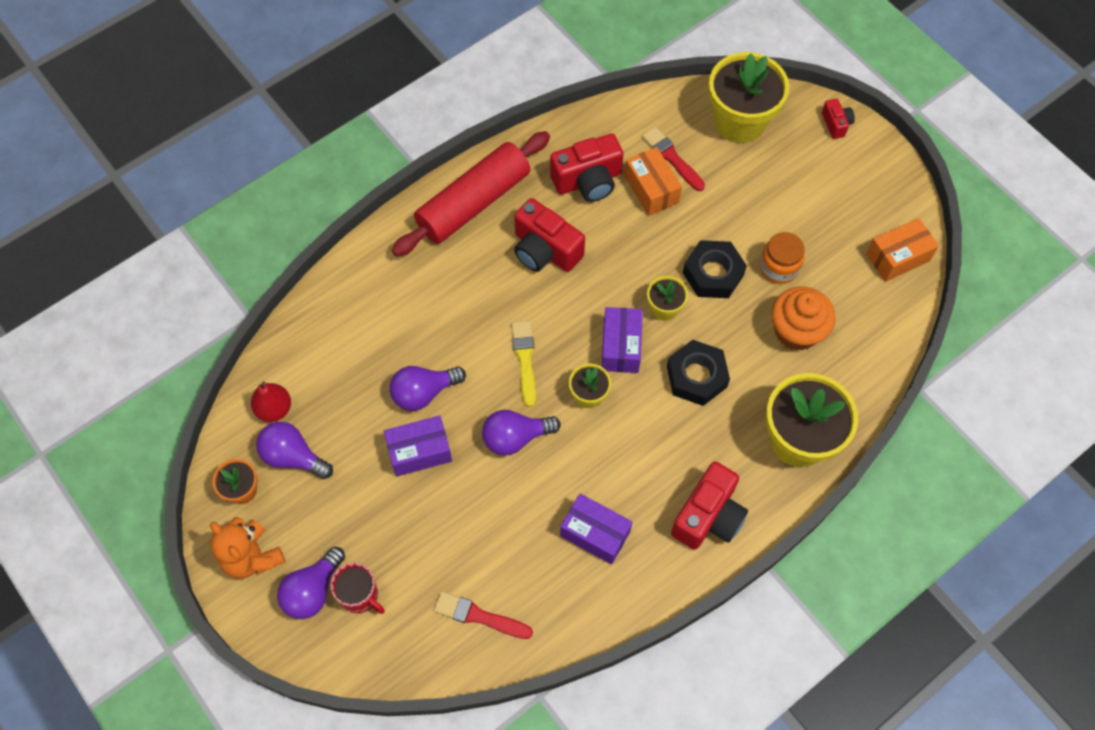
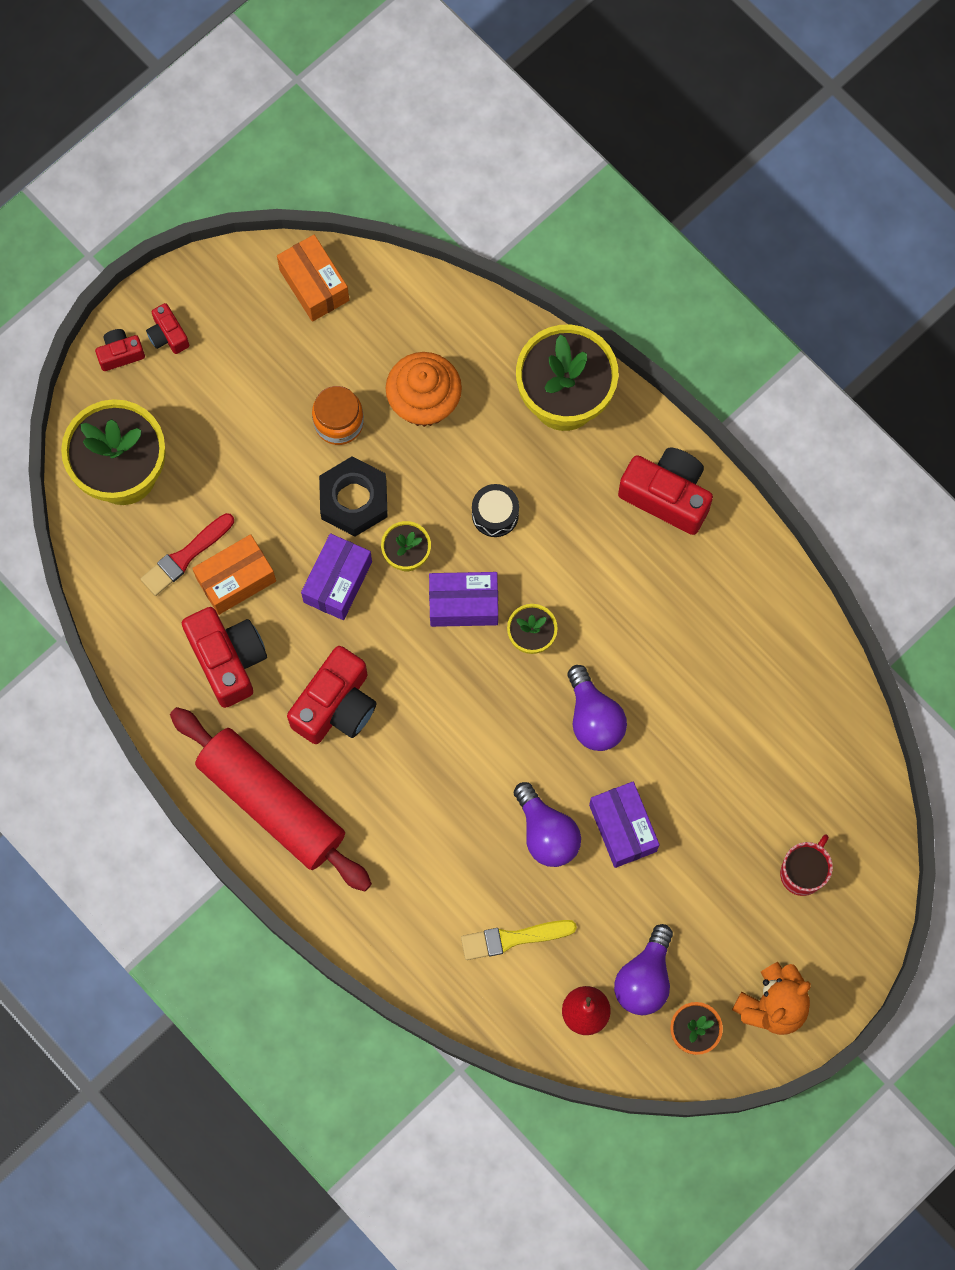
camera: 95 degrees left, 10 degrees up
(313, 590) = (803, 927): purple light bulb -> none
(479, 616) = (810, 737): red brush -> none
(525, 359) = (490, 716): yellow brush -> yellow brush (513, 938)
(595, 533) = (701, 618): purple box -> purple box (337, 582)
(696, 376) = (495, 514): black nut -> black drum
(852, 155) = (168, 335): none -> red camera

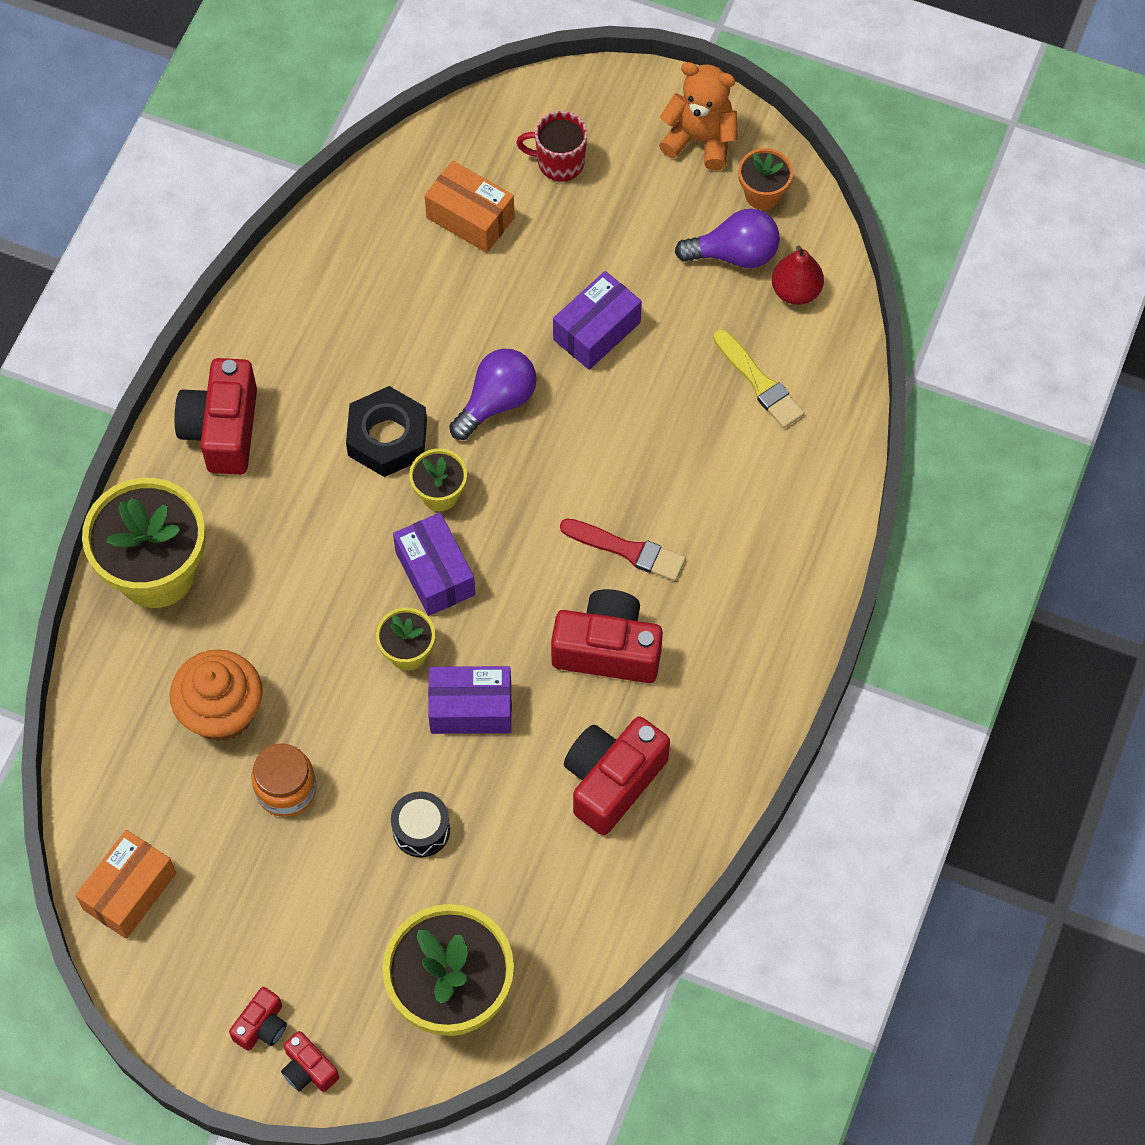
camera: 115 degrees left, 10 degrees down
(185, 556) = (518, 880): red brush -> red brush (627, 550)
(236, 580) = (519, 814): orange box -> orange box (470, 218)
(272, 803) = (743, 665): red rolling pin -> none
(354, 500) = (369, 733): black nut -> black nut (387, 437)
(495, 514) = (320, 585): black drum -> black drum (421, 830)
(546, 833) = (638, 396): purple light bulb -> none

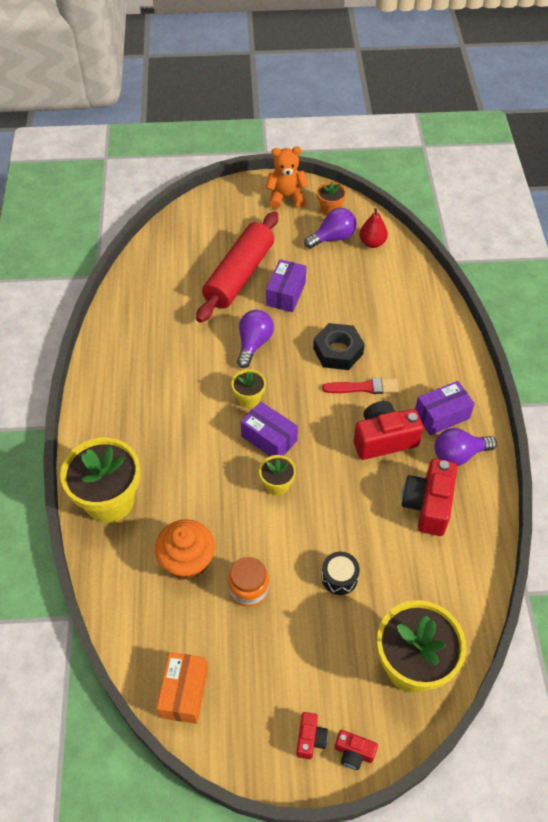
camera: 25 degrees left, 10 degrees down
(222, 430) = (111, 412): red camera -> none
(387, 437) = (205, 382): black nut -> black nut (338, 351)
(470, 218) = (192, 267): orange box -> none
(471, 708) = (329, 499): purple box -> purple box (441, 415)
(540, 265) = (239, 275): none -> red rolling pin
(559, 162) = (223, 229): red mug -> none
(707, 723) = (458, 454): none -> purple light bulb
(759, 382) = (380, 287): yellow brush -> none

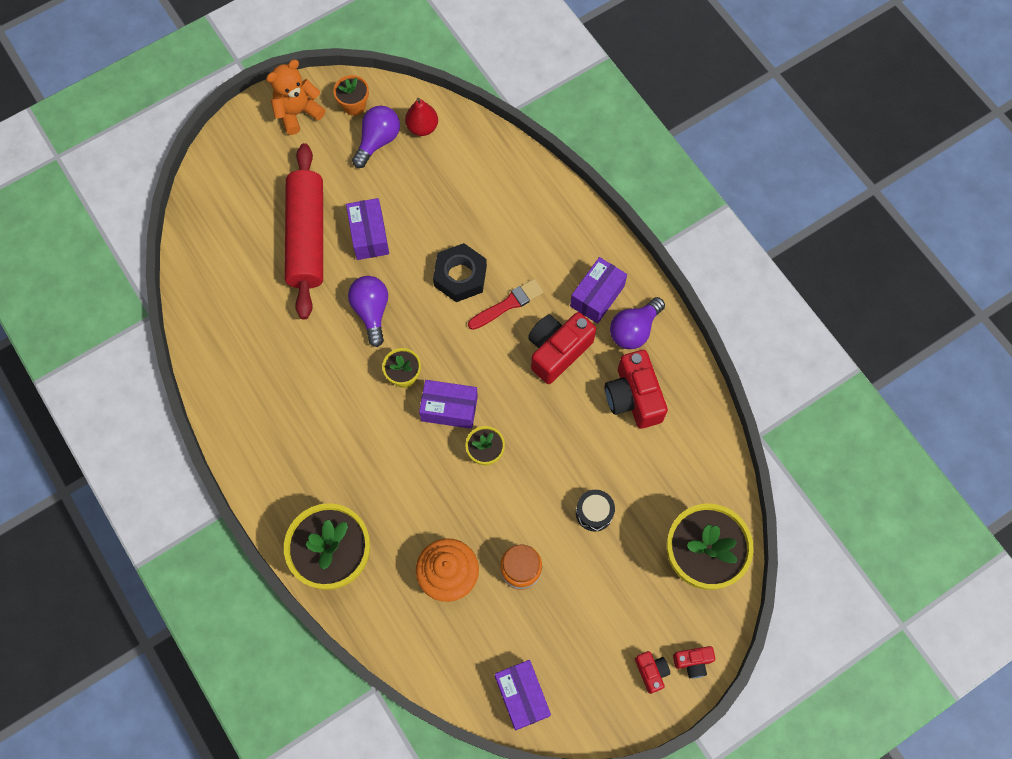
camera: 30 degrees left, 15 degrees up
(184, 692) = (522, 696): orange box -> purple box

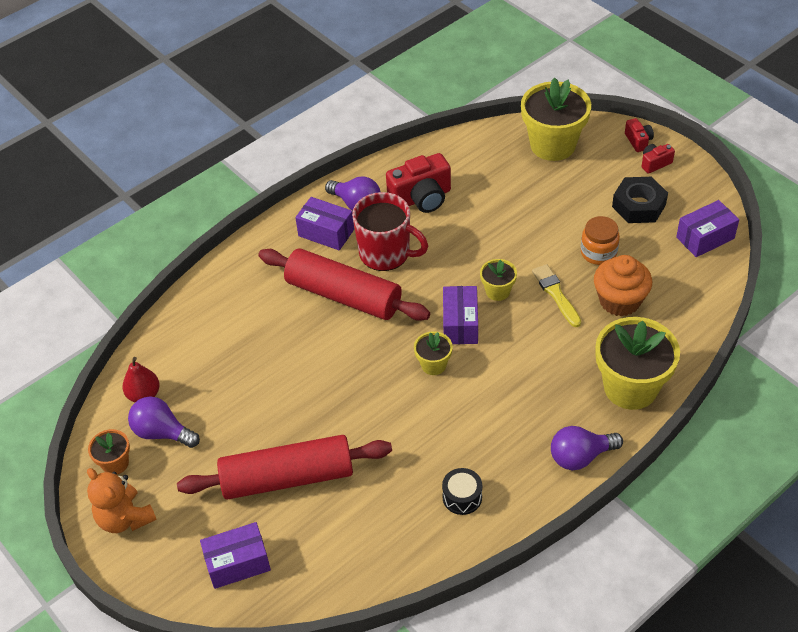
camera: 95 degrees left, 20 degrees down
(369, 235) = (279, 420): purple box -> purple box (238, 563)
(371, 311) = (368, 403): purple light bulb -> purple light bulb (580, 456)
(460, 276) = (318, 336): black nut -> black nut (638, 205)
(471, 511) = (556, 294): none -> yellow brush
(508, 304) = (343, 295): red brush -> red rolling pin
(557, 351) = (386, 253): red camera -> red mug
(594, 513) = (533, 211): black drum -> black drum (462, 497)

